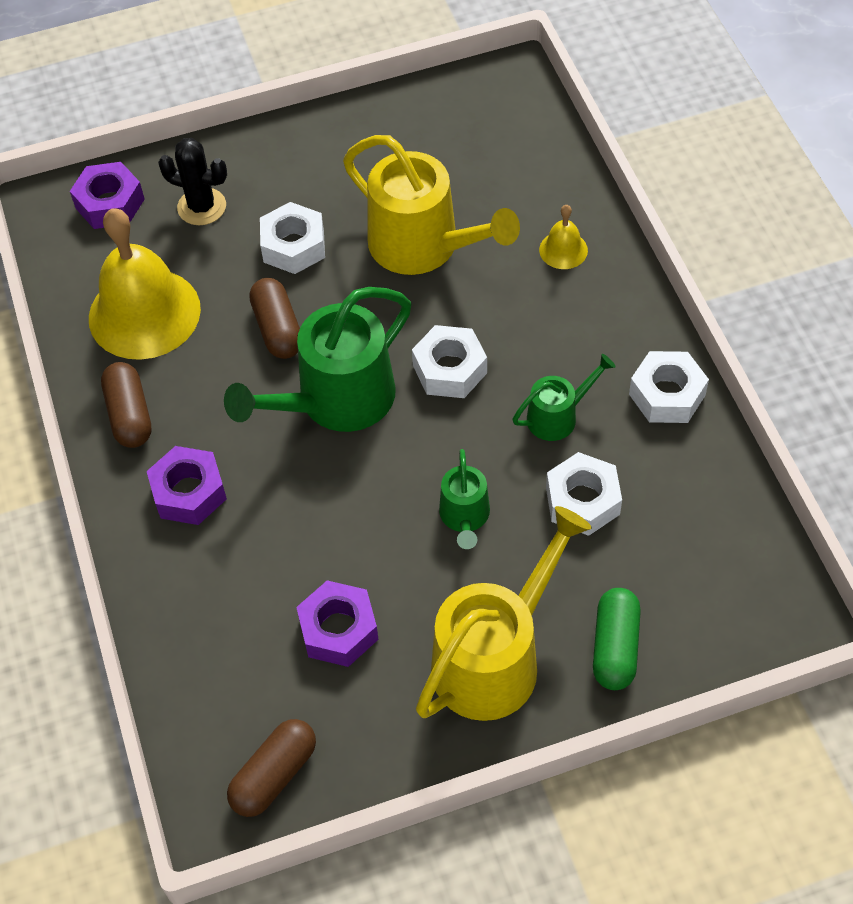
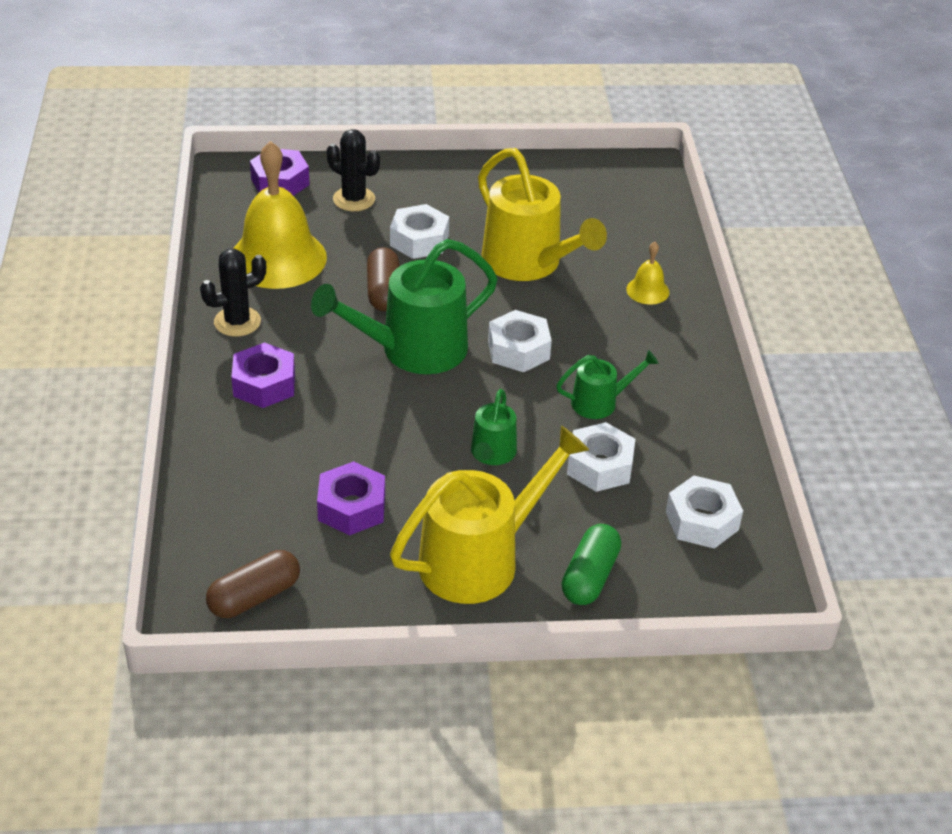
camera: 10 degrees right, 15 degrees down
(130, 415) = (237, 322): brown capsule -> black cactus
(667, 394) = (702, 408): white nut -> white nut (702, 521)

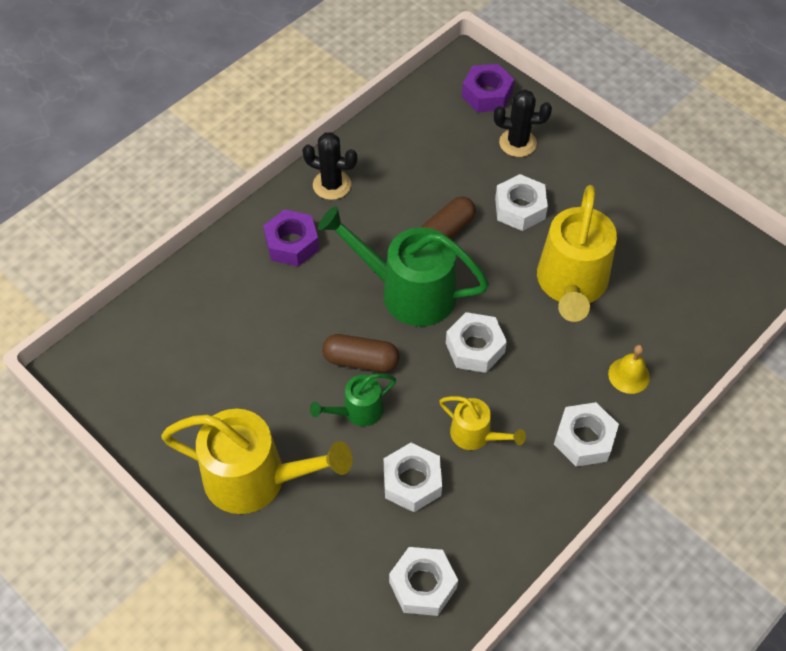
camera: 50 degrees right, 15 degrees up
(254, 596) = (114, 386): brown capsule -> brown capsule (361, 360)
(278, 258) = (413, 154): yellow bell -> none
(351, 507) = (232, 374): purple nut -> none
(354, 199) = (517, 143): black cactus -> black cactus turned 75 degrees counterclockwise
(590, 576) = (301, 554): green capsule -> none
(600, 402) = (476, 435): green watering can -> yellow watering can
(675, 349) = (584, 439): none -> white nut

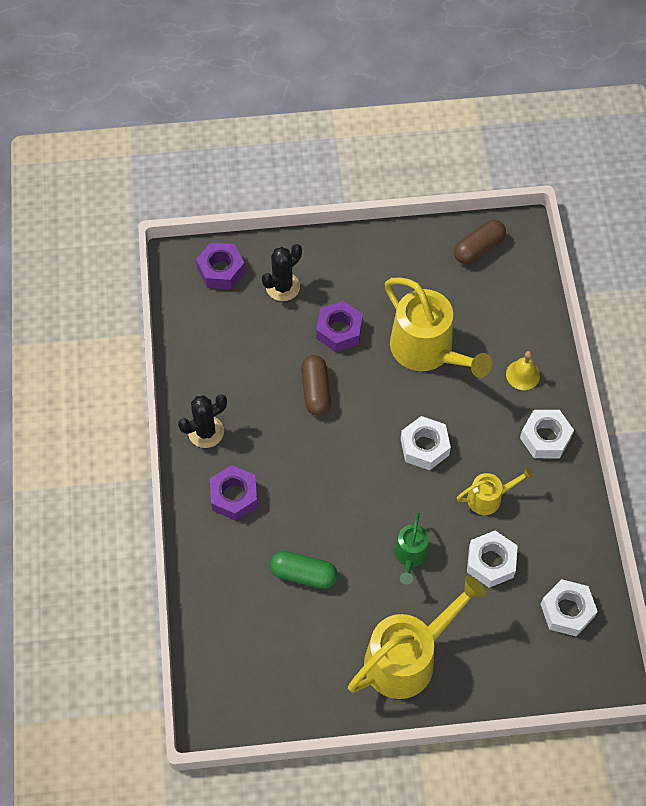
camera: 50 degrees left, 5 degrees up
(266, 342) = (303, 574): none -> green capsule
(361, 360) = (372, 524): brown capsule -> brown capsule (478, 248)
(408, 291) = (343, 453): green watering can -> none
(520, 208) = (339, 331): white nut -> purple nut

